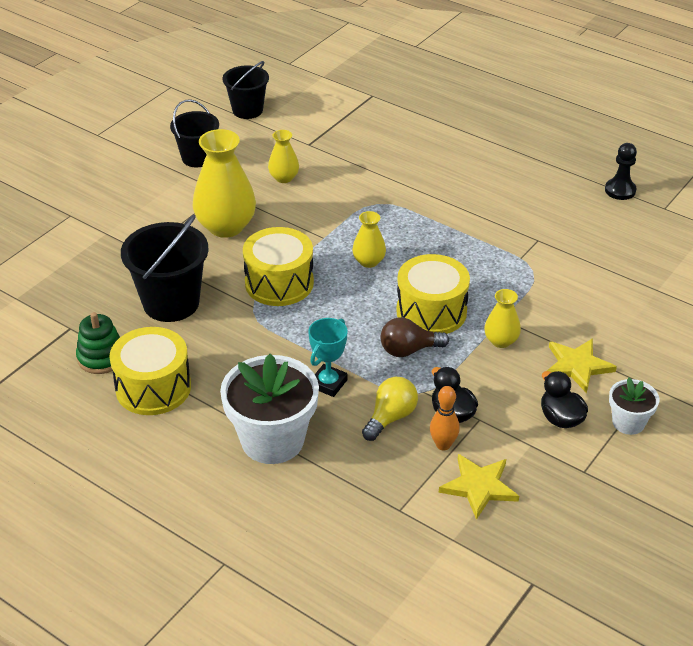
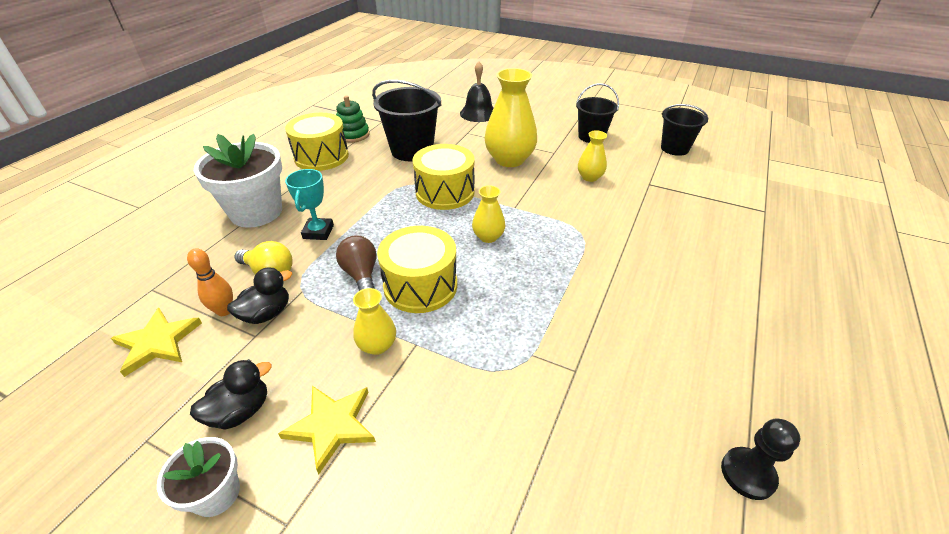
camera: 80 degrees right, 0 degrees up
(91, 235) = (478, 113): none -> black bell
(328, 383) = (318, 232): turquoise trophy -> turquoise trophy turned 75 degrees clockwise

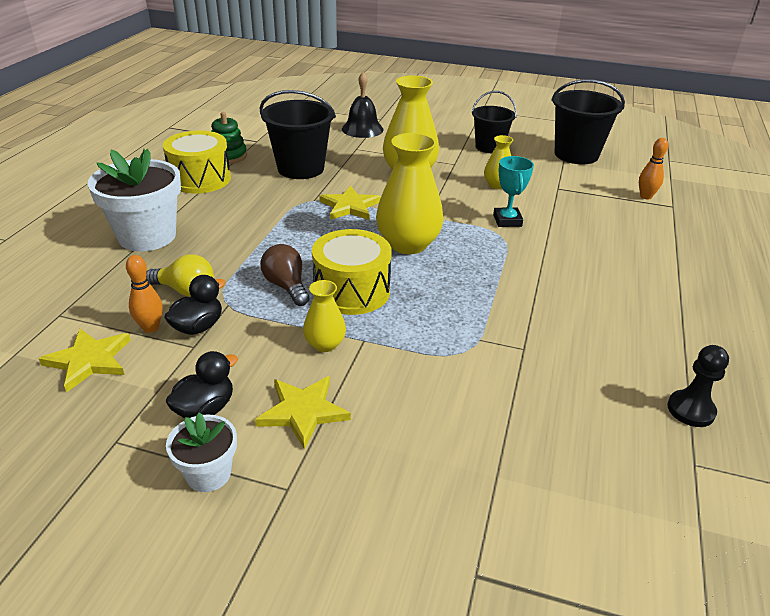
camera: 10 degrees left, 5 degrees down
(318, 232) = (225, 250): turquoise trophy -> turquoise trophy (507, 220)
(445, 192) = (350, 206): yellow drum -> yellow star
(488, 237) = (408, 244): yellow vase -> yellow vase, size x1.92
(674, 148) = (576, 155): black bucket -> black bucket, size x1.53
(738, 198) = (645, 196): none -> orange bowling pin

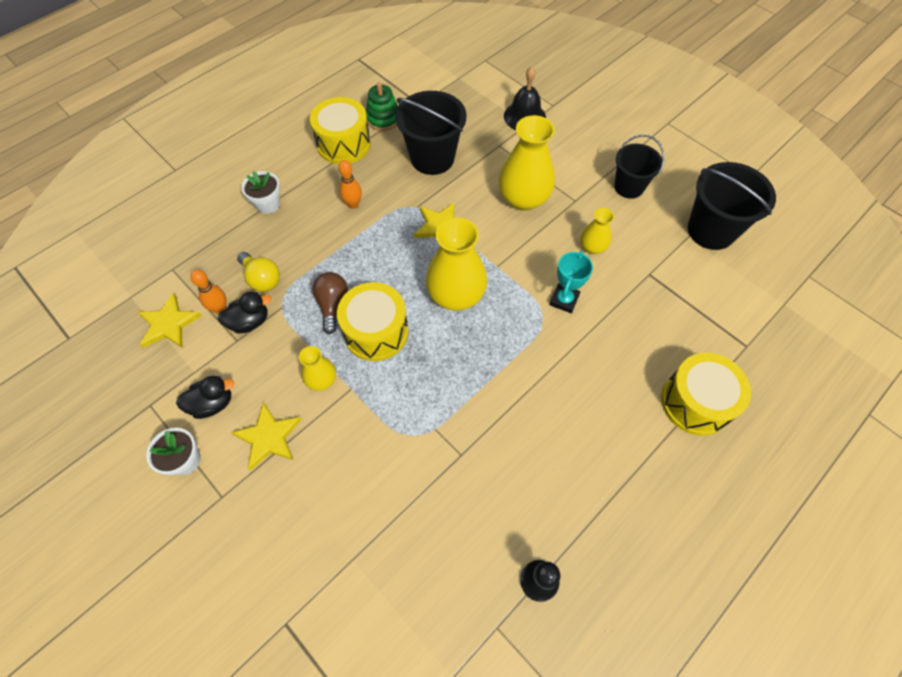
camera: 30 degrees right, 25 degrees up
(147, 236) = (268, 204): white flower pot -> white flower pot, size x0.52
(645, 196) = (730, 321): orange bowling pin -> orange bowling pin (353, 204)
(675, 247) = (695, 402): none -> yellow drum

